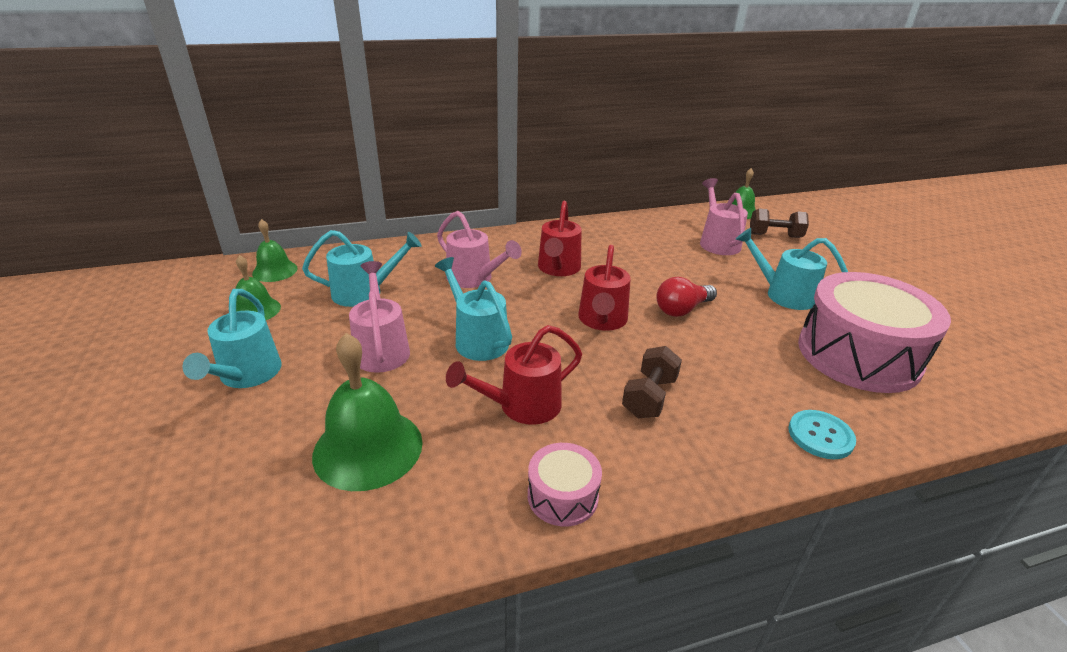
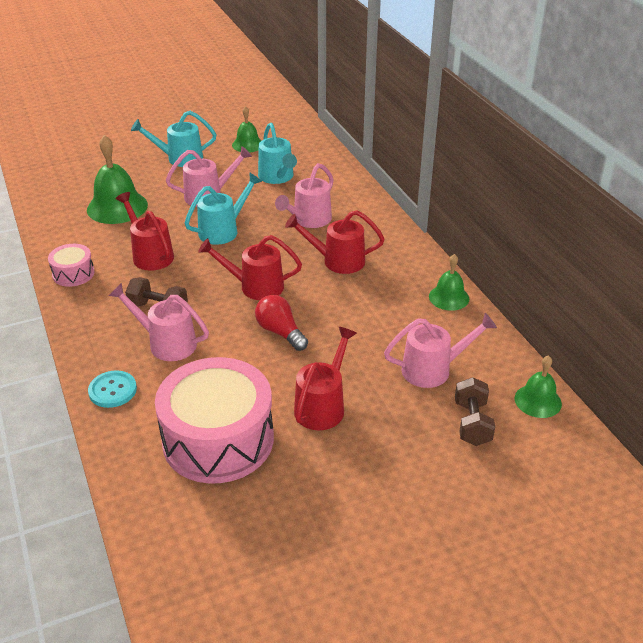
camera: 85 degrees right, 5 degrees up
(275, 271) = (299, 139): green bell -> green bell (449, 297)
(718, 390) = (166, 343): none -> pink watering can
(782, 294) = (323, 405): turquoise watering can -> red watering can

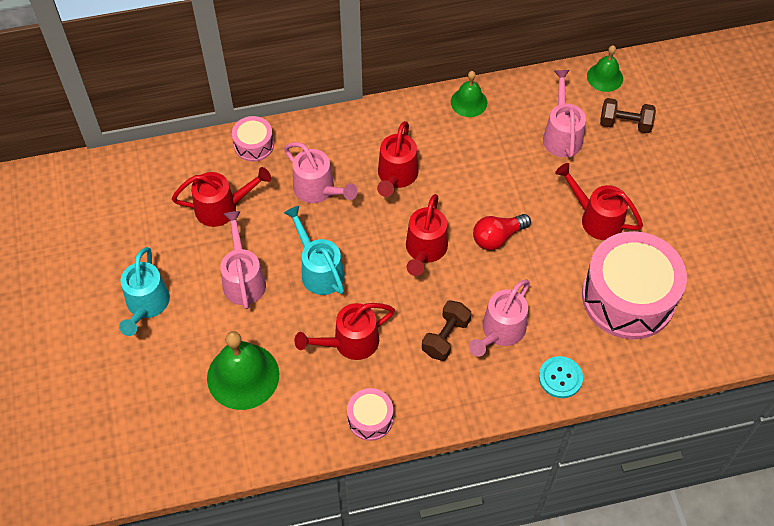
camera: 80 degrees left, 20 degrees up
(247, 144) = (135, 229): green bell -> none
(277, 177) = (223, 207): turquoise watering can -> red watering can
(346, 183) = (254, 145): none -> pink drum

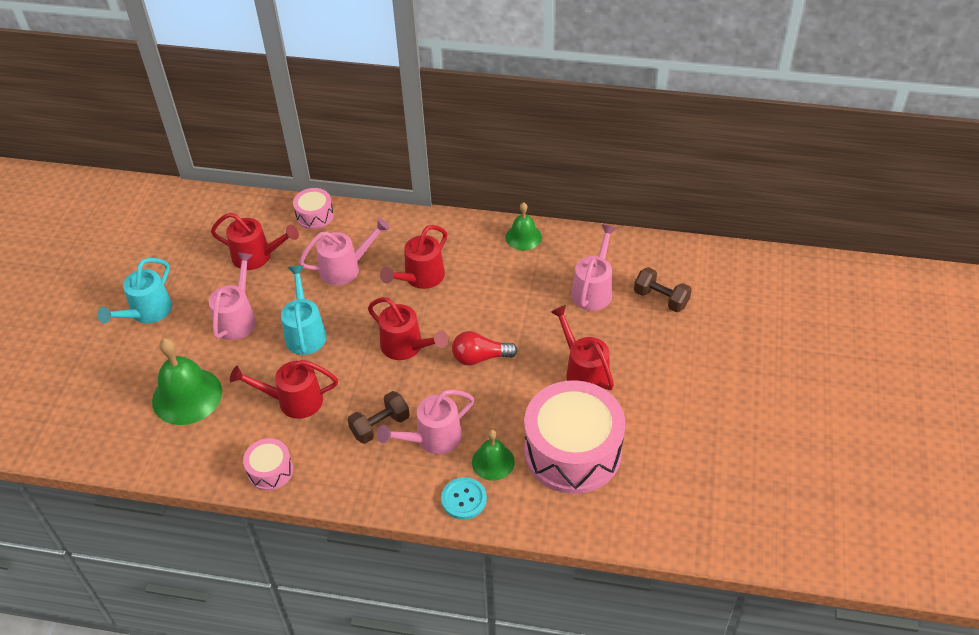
camera: 25 degrees right, 10 degrees down
(318, 190) = (346, 268): pink watering can -> pink watering can turned 90 degrees counterclockwise
(425, 251) = (407, 347): red watering can -> red watering can turned 90 degrees counterclockwise
(605, 77) = (665, 253): green bell -> green bell (493, 462)

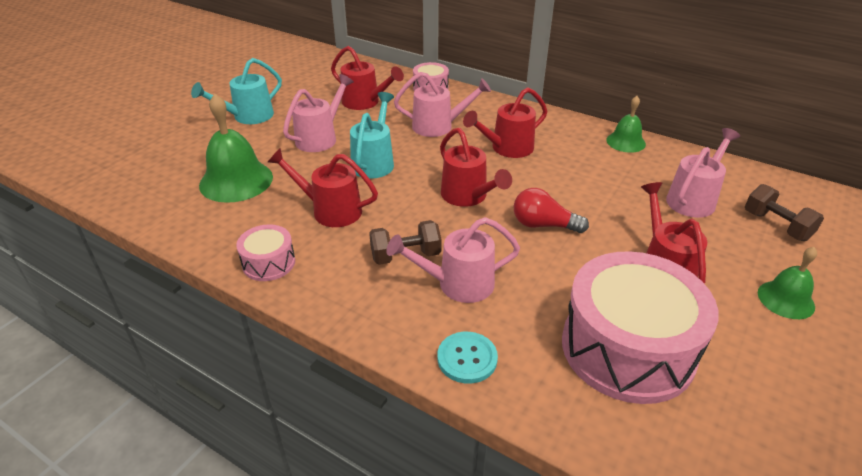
camera: 20 degrees right, 10 degrees down
(493, 462) = (520, 329): green bell -> green bell (786, 299)

